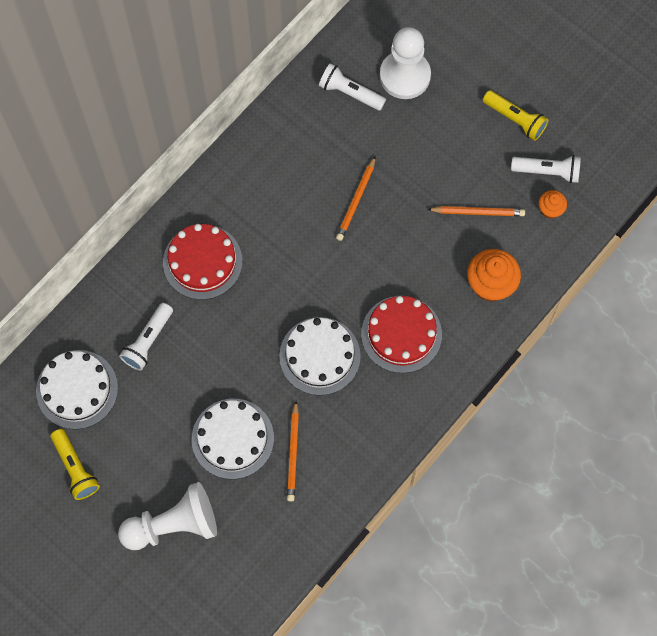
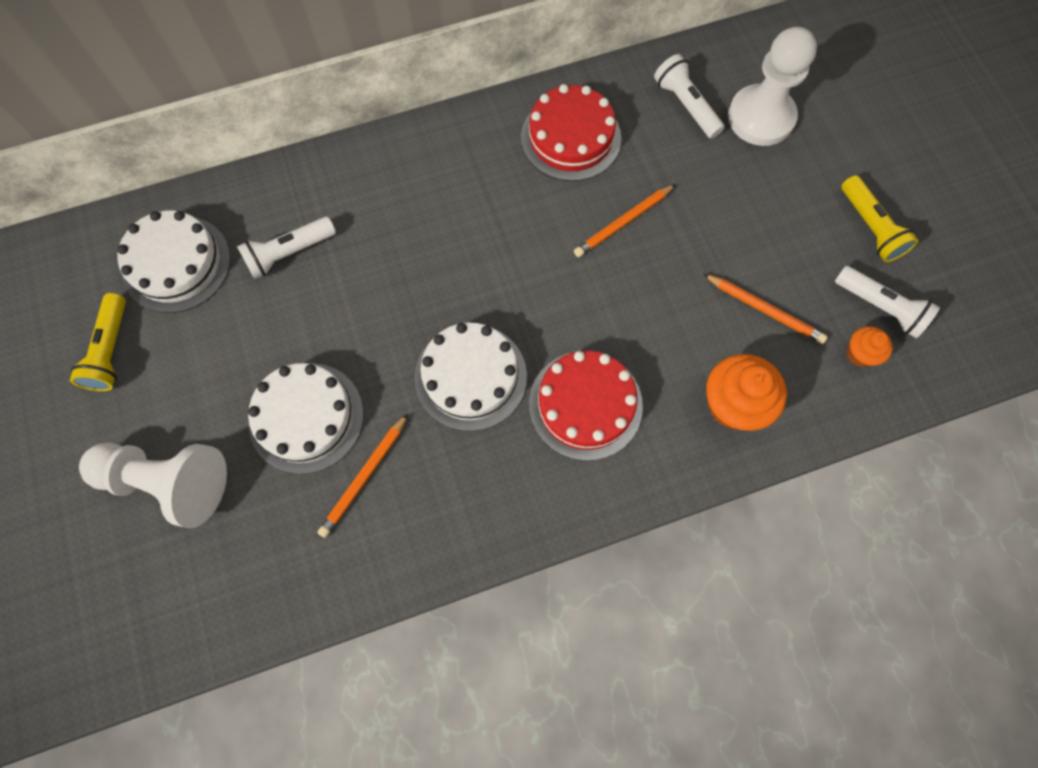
camera: 30 degrees right, 0 degrees up
(202, 262) = (406, 200): red cake -> red cake (571, 138)

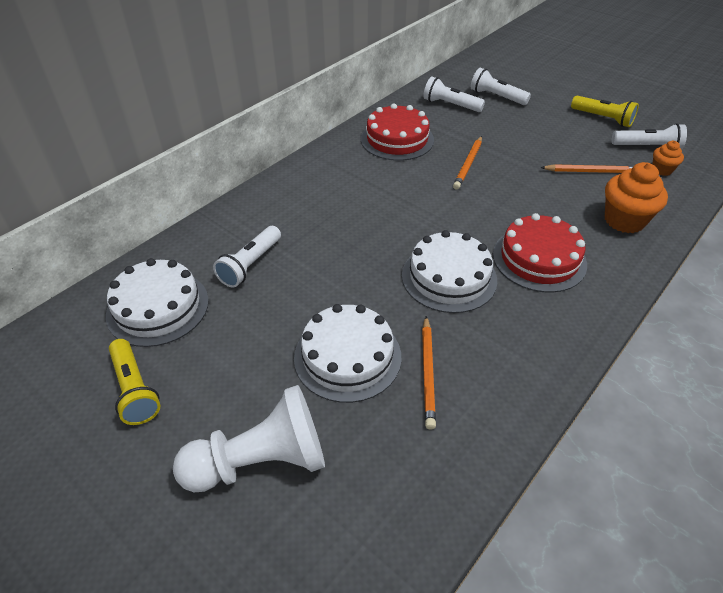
camera: 30 degrees left, 25 degrees down
(760, 117) = (496, 97): white pawn -> white flashlight

